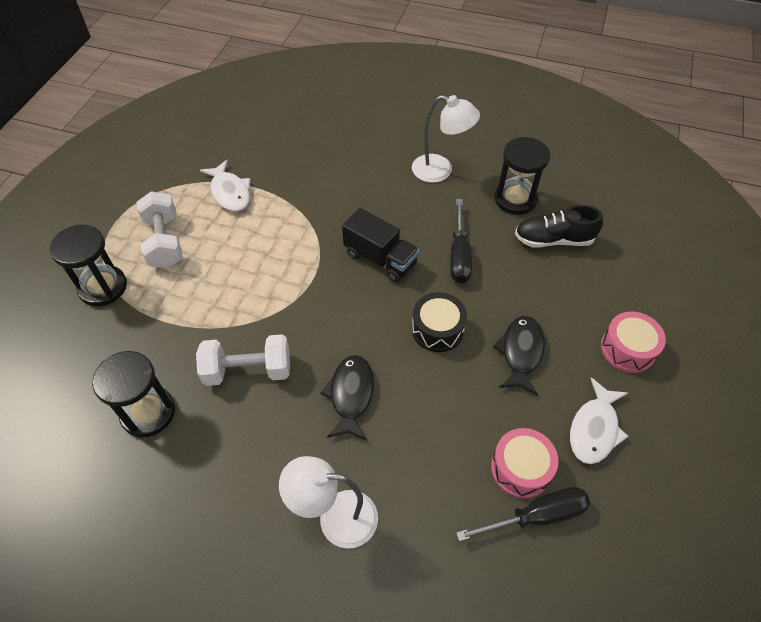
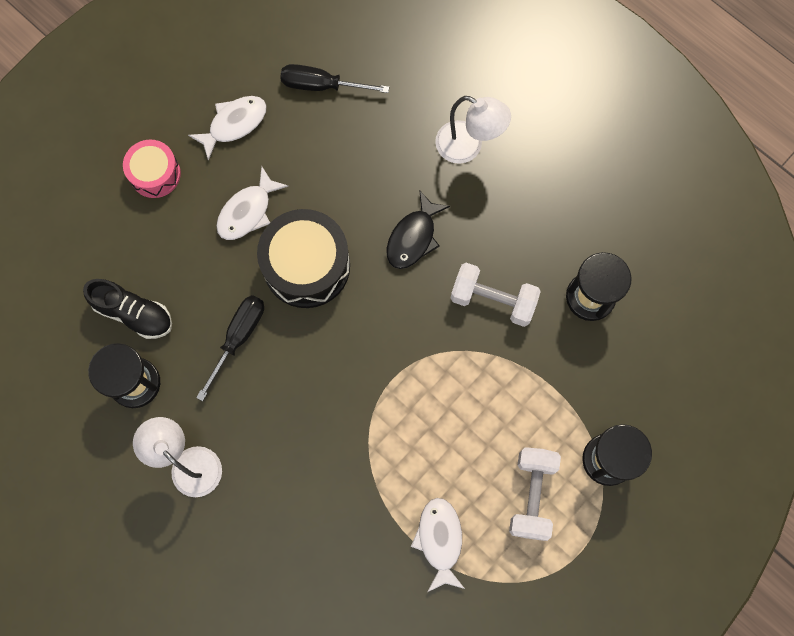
camera: 155 degrees left, 20 degrees up
(380, 259) = (318, 369): black truck -> none
(437, 329) = (306, 266): black drum -> black drum, size x1.68
(520, 468) = (311, 121): pink drum -> none
(521, 352) = (248, 211): black fish -> white fish

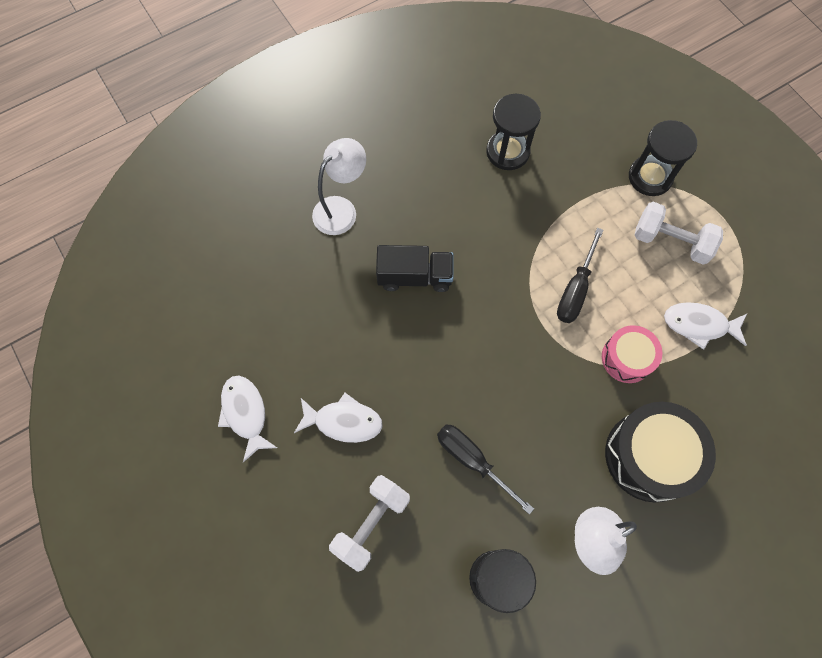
camera: 75 degrees left, 5 degrees down
(134, 313) = (420, 564): black shoe -> none
(155, 174) = (273, 508): pink drum -> pink drum (627, 358)
(248, 211) = (343, 421): white fish -> white fish turned 45 degrees counterclockwise
(306, 266) = (416, 378): black drum -> black drum (650, 456)
(321, 85) = (234, 320): black screwdriver -> black screwdriver (575, 290)
(413, 237) = (415, 276): black fish -> black truck
(493, 300) = (491, 226): white dumbbell -> white dumbbell (371, 524)

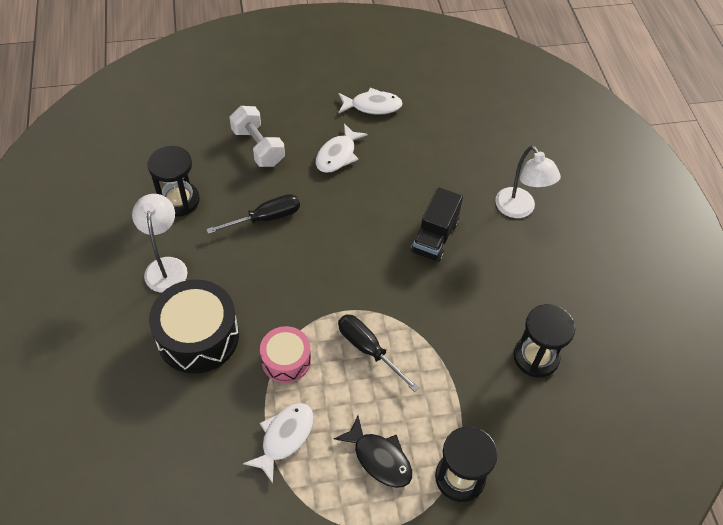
camera: 110 degrees right, 15 degrees down
(670, 242) = (379, 458): white dumbbell -> black fish

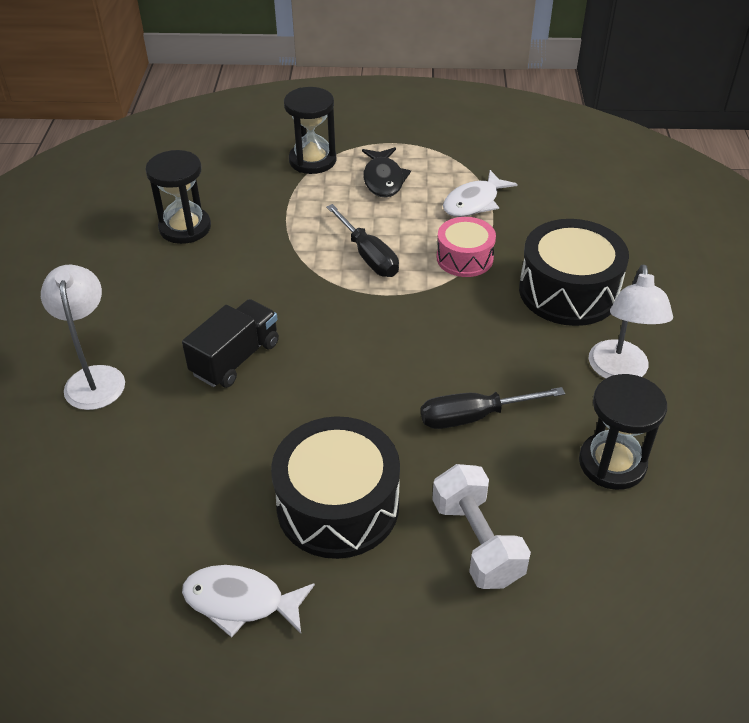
camera: 165 degrees left, 10 degrees down
(337, 155) = (338, 505): white fish -> black drum
(379, 458) = (383, 179): black fish -> black fish turned 150 degrees counterclockwise

